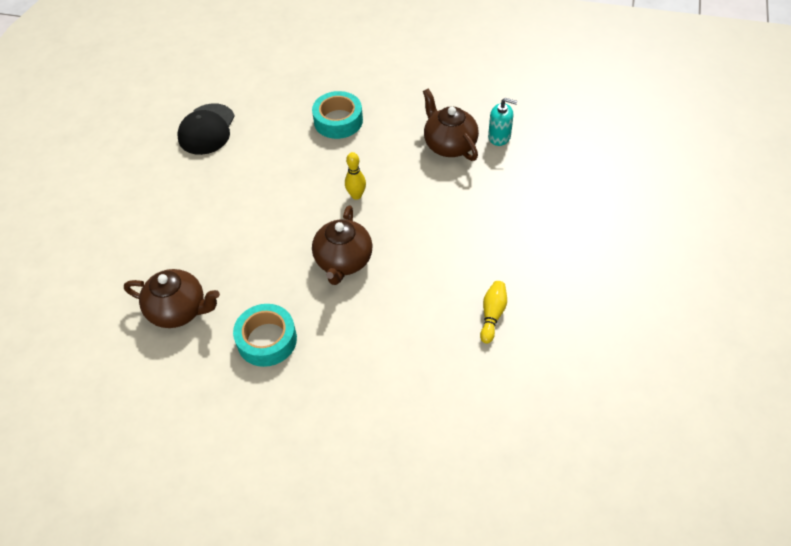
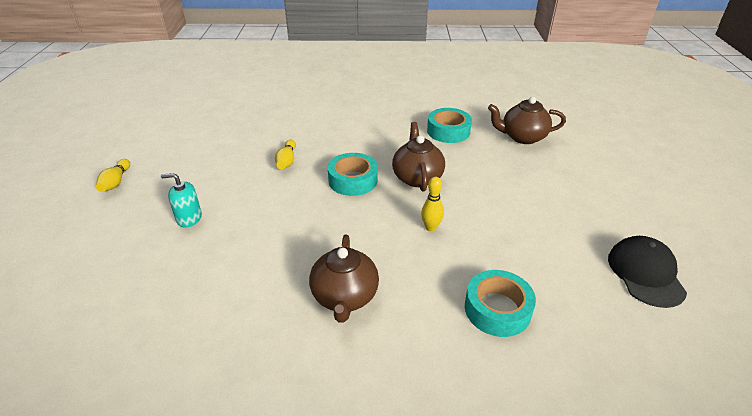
camera: 165 degrees right, 15 degrees down
(417, 268) = (353, 180): none -> turquoise tape
(449, 145) = (345, 297): brown teapot -> brown teapot turned 45 degrees clockwise
(499, 136) = (281, 318): turquoise soap dispenser -> turquoise soap dispenser (189, 218)
(698, 311) = (116, 182): none -> yellow bowling pin

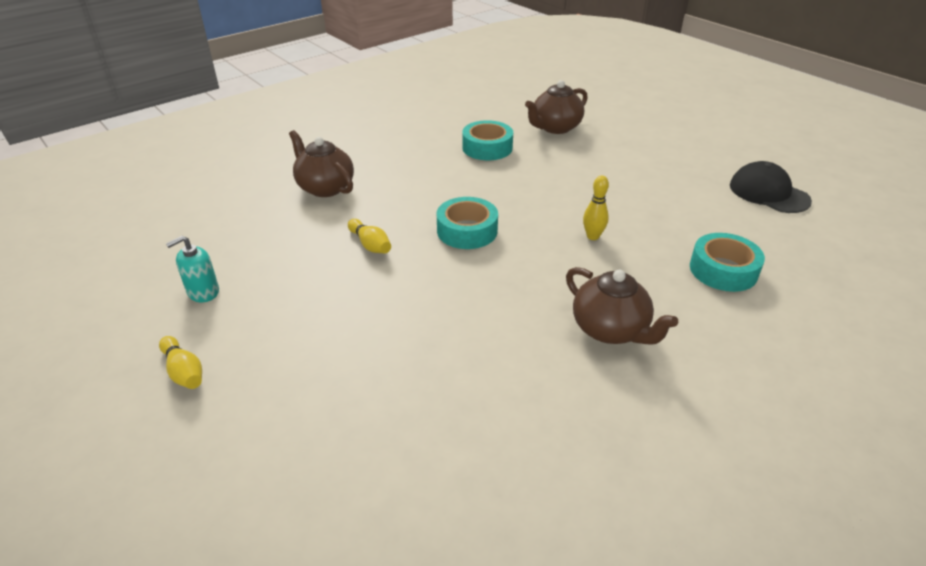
camera: 40 degrees left, 0 degrees up
(189, 218) = (351, 354): turquoise soap dispenser -> turquoise soap dispenser (203, 292)
(417, 177) = (520, 200): brown teapot -> brown teapot (325, 187)

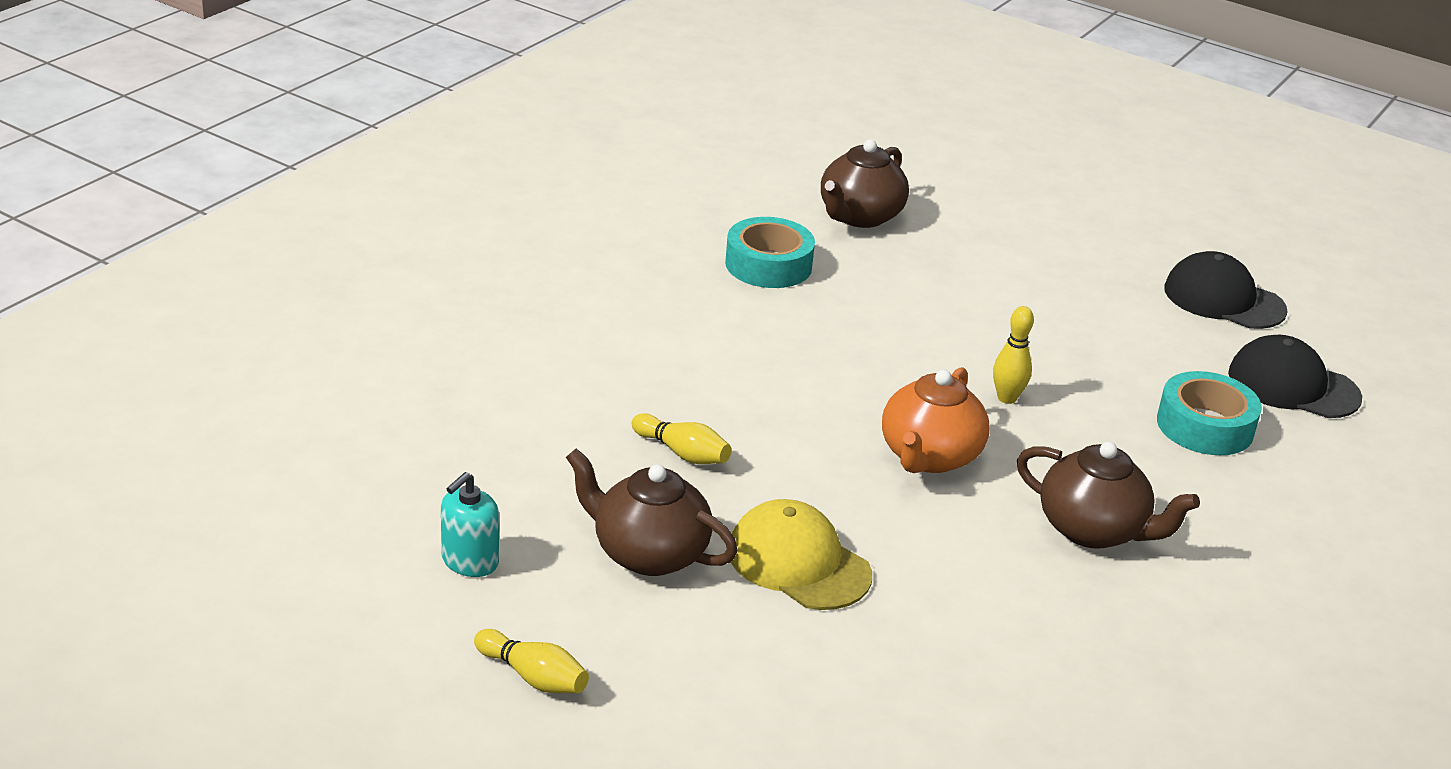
camera: 20 degrees left, 5 degrees down
(325, 187) = (542, 366): brown teapot -> brown teapot (648, 553)
(398, 322) = (798, 563): none -> yellow cap
(467, 231) = (817, 412): turquoise tape -> none
(522, 266) = (929, 457): none -> orange teapot
(799, 251) = (1293, 386): none -> black cap

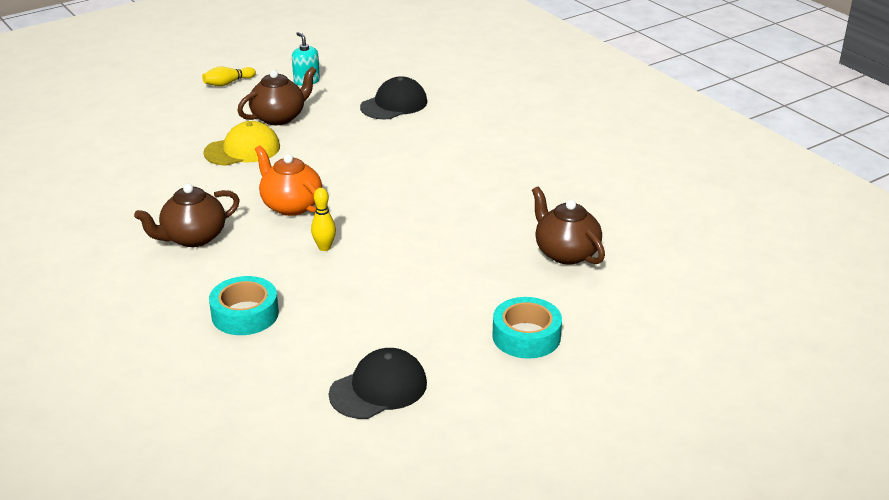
camera: 115 degrees right, 0 degrees up
(682, 453) = (345, 139): yellow bowling pin -> none
(768, 265) = (515, 202): turquoise tape -> turquoise tape (526, 336)
(1293, 386) = (257, 374): black cap -> black cap (394, 104)

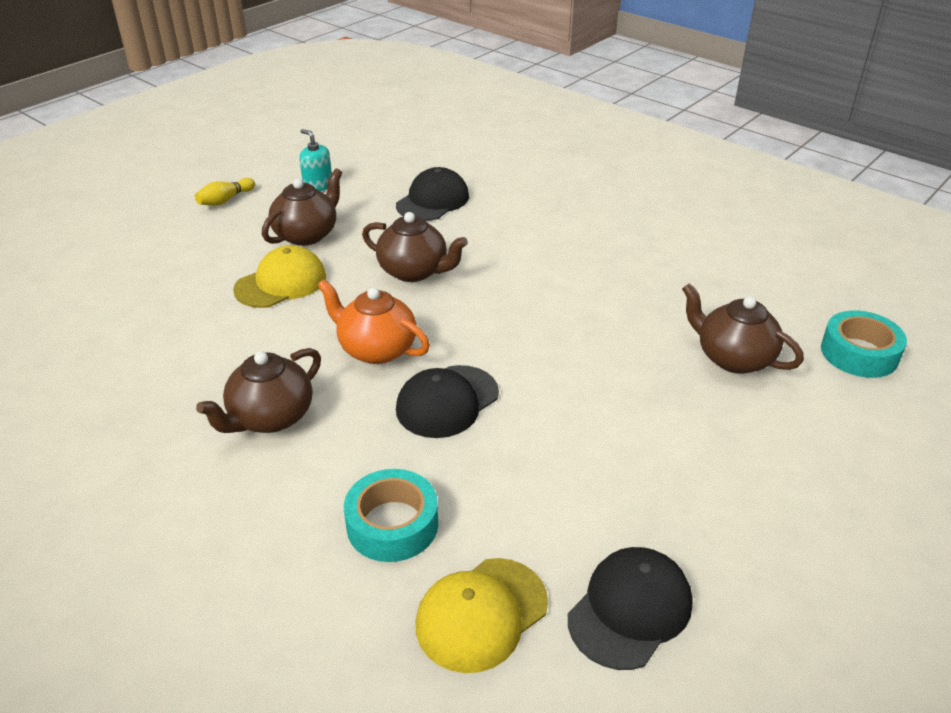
camera: 15 degrees left, 5 degrees up
(277, 373) = (481, 614): none -> yellow cap
(324, 247) = (447, 401): yellow bowling pin -> black cap
(349, 156) = (414, 271): none -> brown teapot
(526, 336) = (762, 485): turquoise tape -> turquoise tape (859, 353)

